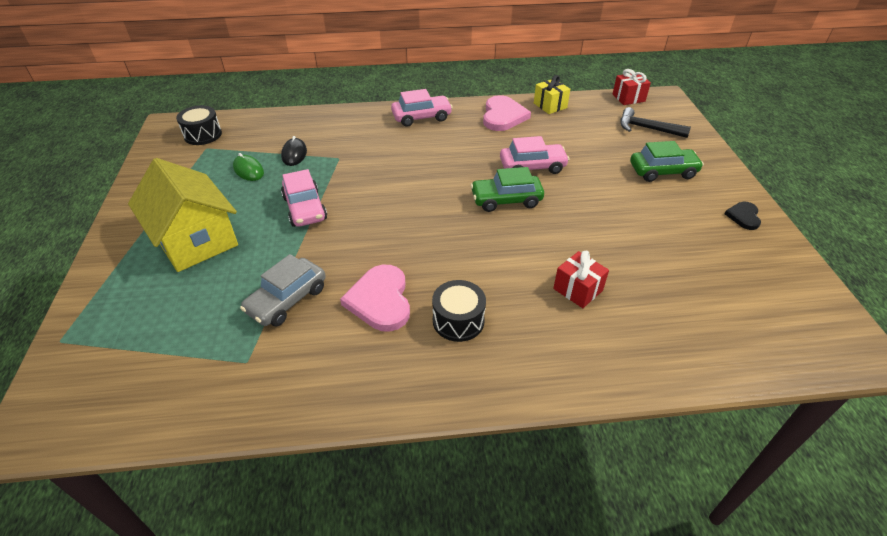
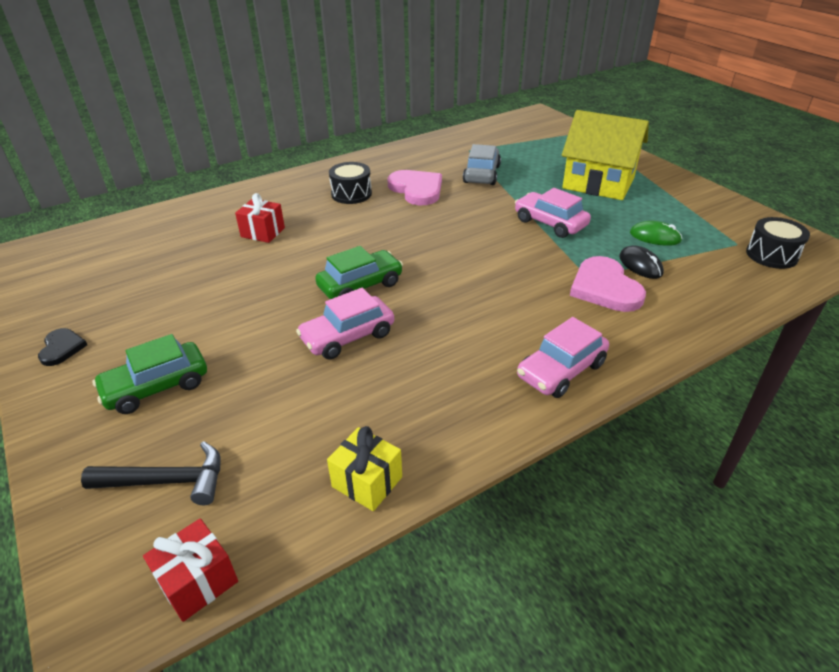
camera: 155 degrees right, 5 degrees down
(503, 116) = (438, 419): pink heart -> pink heart (605, 288)

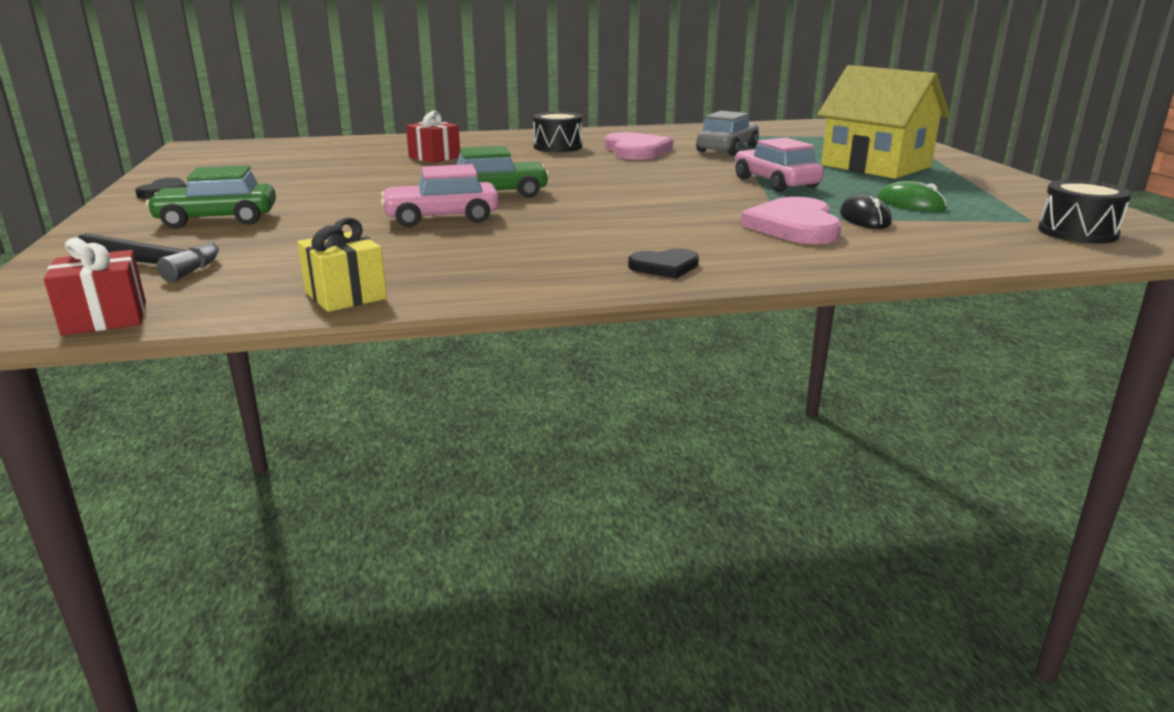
camera: 20 degrees right, 15 degrees down
(561, 370) = (665, 266): pink car -> black heart

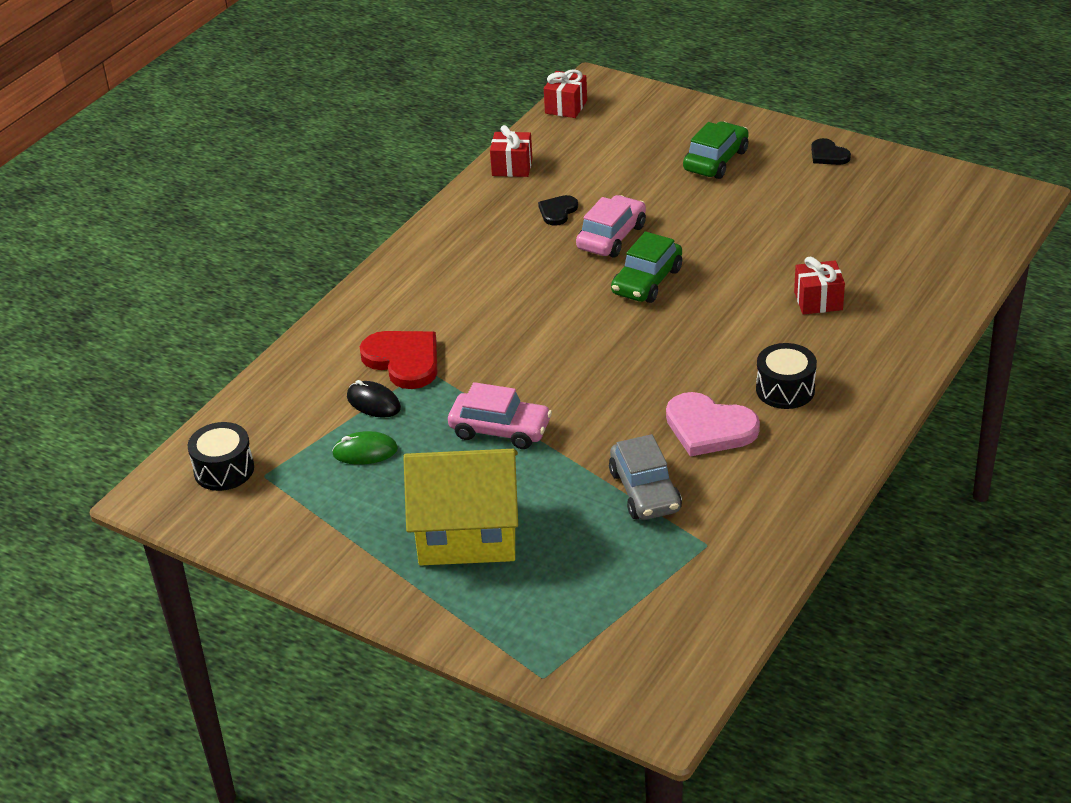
camera: 135 degrees right, 15 degrees up
(156, 265) = (636, 128): black hammer -> none
(345, 295) = (512, 167): yellow gift -> red gift
(665, 266) = (415, 271): black heart -> black heart (557, 211)
(794, 226) = (404, 360): pink heart -> red heart

